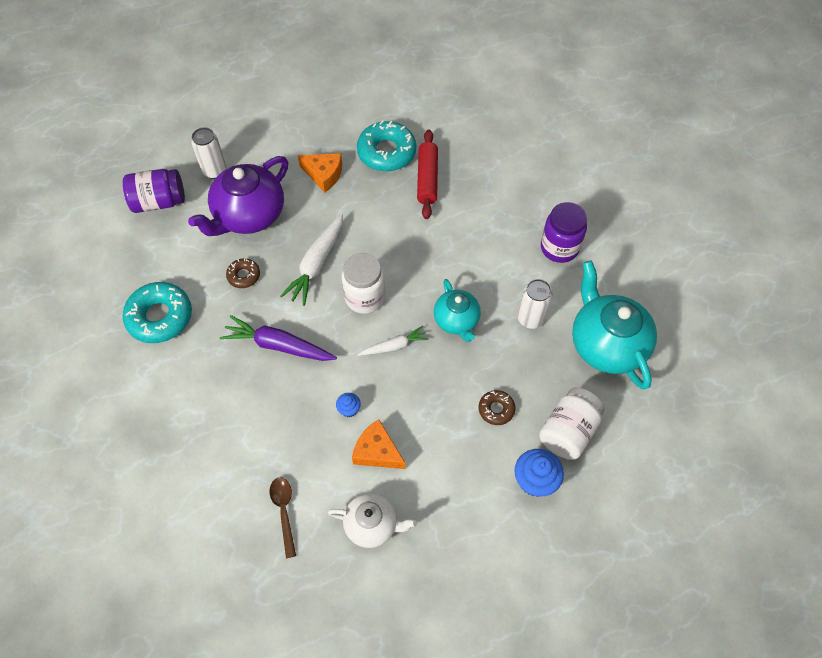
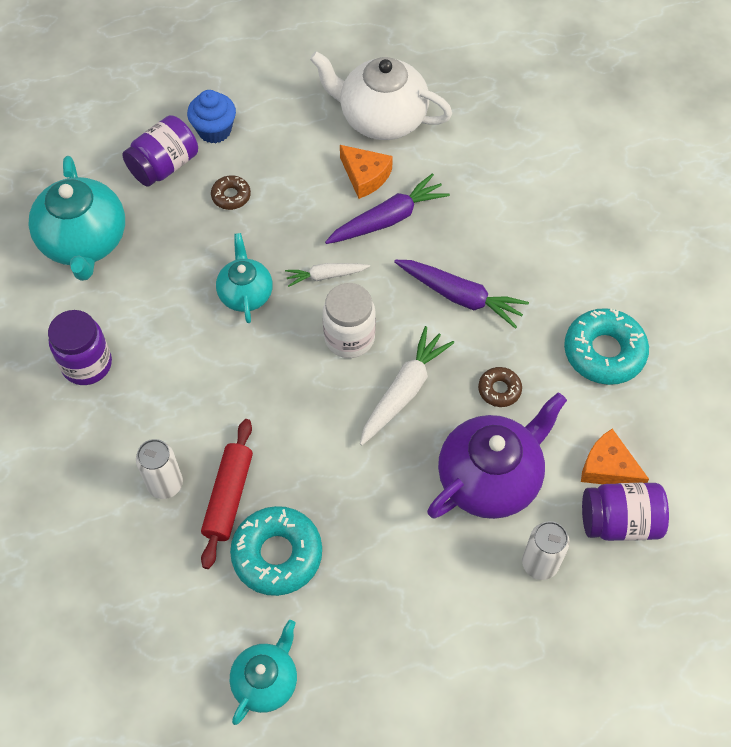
camera: 170 degrees left, 0 degrees up
(284, 511) = (465, 140): brown spoon -> none
(324, 174) = (377, 529): orange cheese -> orange cheese (608, 468)
(349, 409) = (388, 219): blue cupcake -> purple carrot
(372, 525) = (381, 118): white teapot -> white teapot, size x1.70
(378, 92) = (266, 681): none -> turquoise teapot
(530, 318) = (158, 283): white can -> white can (165, 484)
(568, 431) = (164, 166): white jar -> purple jar

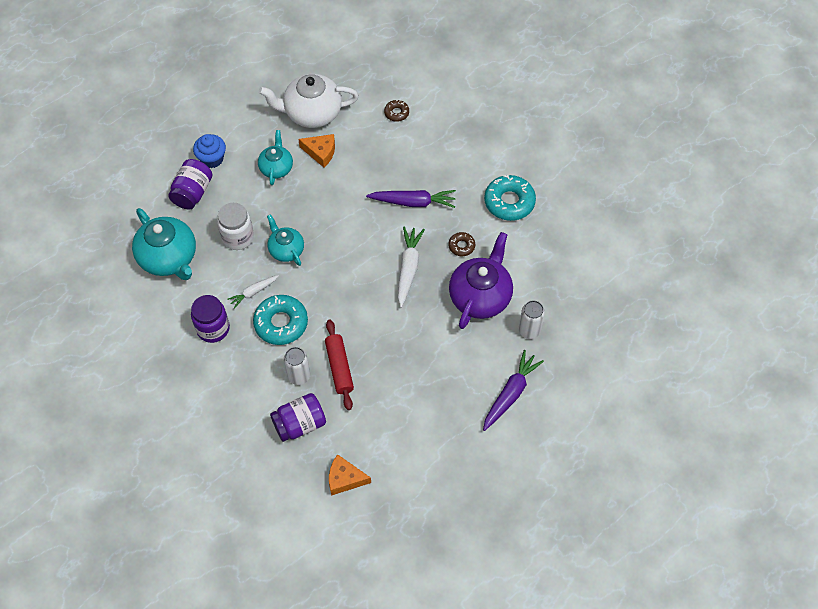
camera: 25 degrees left, 0 degrees up
(231, 196) = (245, 195): brown donut -> brown donut (396, 113)
(266, 681) = (413, 454): turquoise teapot -> turquoise teapot (276, 168)
(277, 554) = (384, 386): turquoise donut -> turquoise donut (281, 323)
(325, 276) = (328, 221): white carrot -> white carrot (253, 292)
(349, 338) = (361, 251): white jar -> white jar (238, 237)
(388, 219) = (348, 173): purple carrot -> purple carrot (510, 393)
(608, 468) = (541, 264): orange cheese -> orange cheese (345, 479)
(619, 521) = (560, 291): purple jar -> purple jar (300, 424)

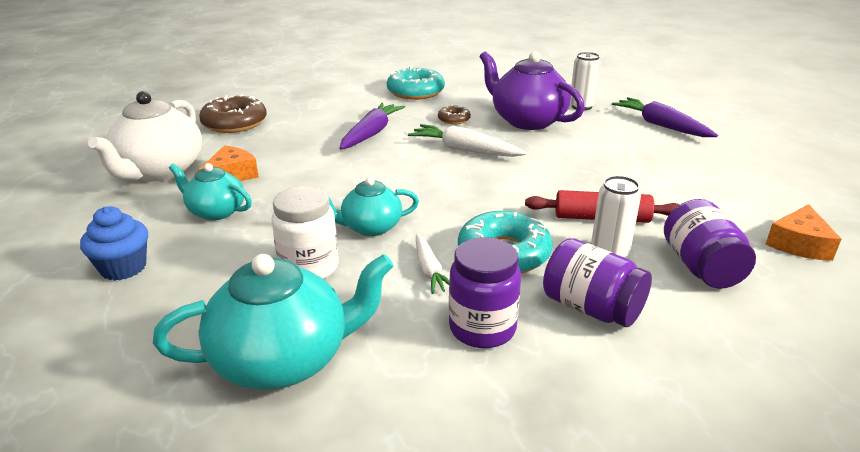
camera: 70 degrees left, 30 degrees down
(193, 193) = (167, 301): purple jar -> purple jar (591, 308)
(396, 113) = (235, 123): brown donut -> brown donut, size x1.94

